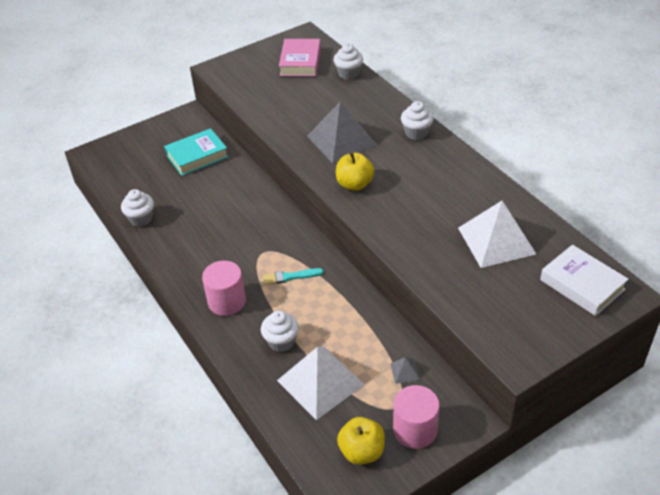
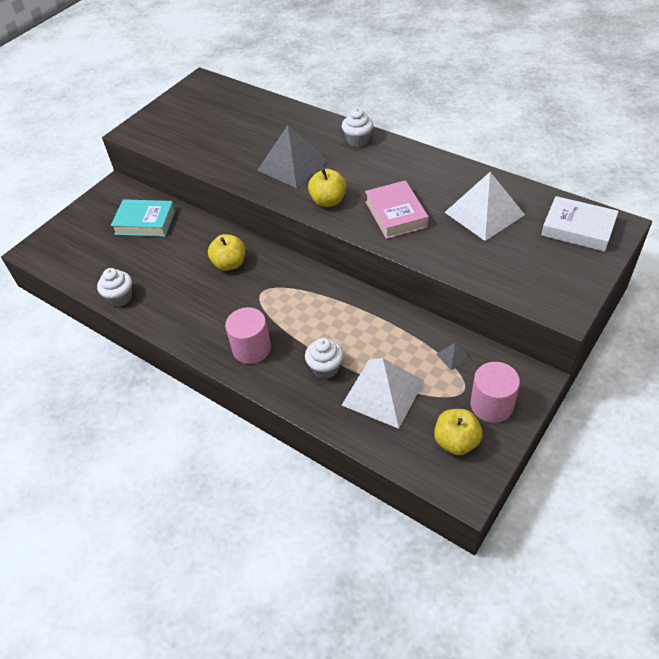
camera: 20 degrees left, 5 degrees up
(197, 156) = (145, 222): turquoise book -> turquoise book turned 60 degrees clockwise
(249, 217) = (229, 264): none -> yellow apple
(290, 277) = (300, 306): turquoise brush -> none
(300, 62) = (211, 105): pink book -> pink book (396, 214)
(348, 74) = (264, 104): white cupcake -> none

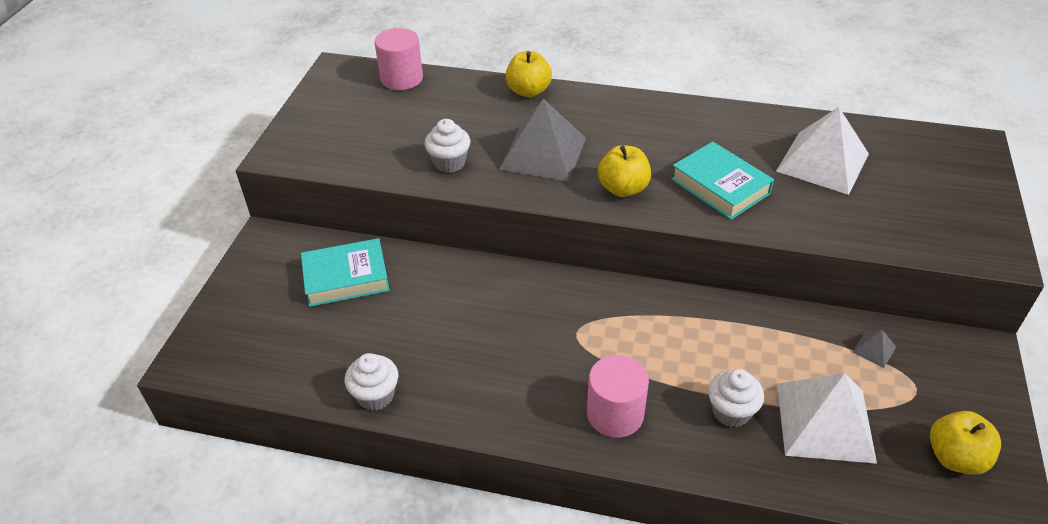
camera: 25 degrees left, 5 degrees down
(229, 264) = (507, 306): yellow apple -> yellow apple (528, 91)
(358, 140) = (605, 106): white cupcake -> white cupcake (449, 163)
(396, 214) = (720, 186): pink book -> turquoise book
(491, 405) = (960, 397): pink cylinder -> pink cylinder (402, 78)
(578, 229) = (938, 157): white book -> none

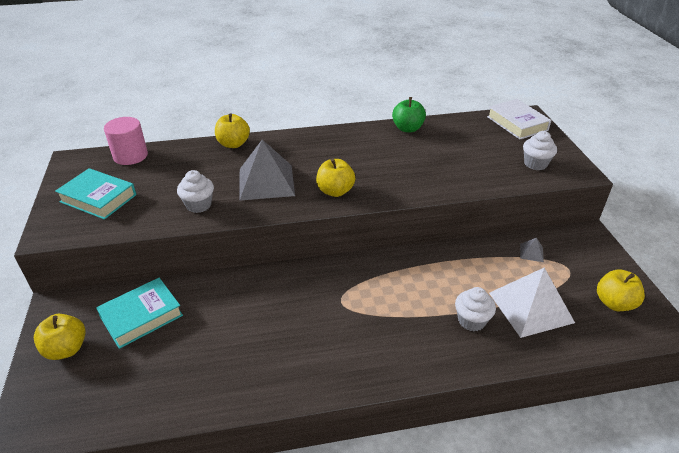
camera: 25 degrees left, 5 degrees down
(258, 289) = (66, 349): none -> yellow apple
(375, 395) = (209, 400): white cupcake -> white cupcake (535, 164)
(615, 414) = (398, 349): pink cylinder -> none
(720, 186) = (397, 174): turquoise book -> turquoise book (98, 198)
(773, 123) = (407, 128): none -> green apple
(822, 162) = (450, 144): white pyramid -> none
(948, 153) = (517, 123): none -> white book

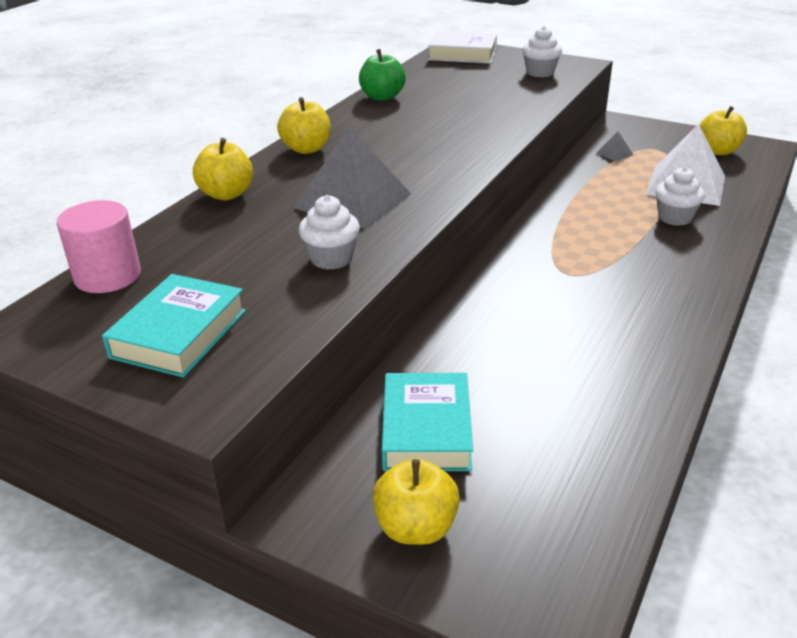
camera: 50 degrees left, 5 degrees down
(98, 198) = (179, 334): turquoise book -> turquoise book turned 45 degrees counterclockwise
(335, 191) = (438, 169): yellow apple -> yellow apple (306, 149)

